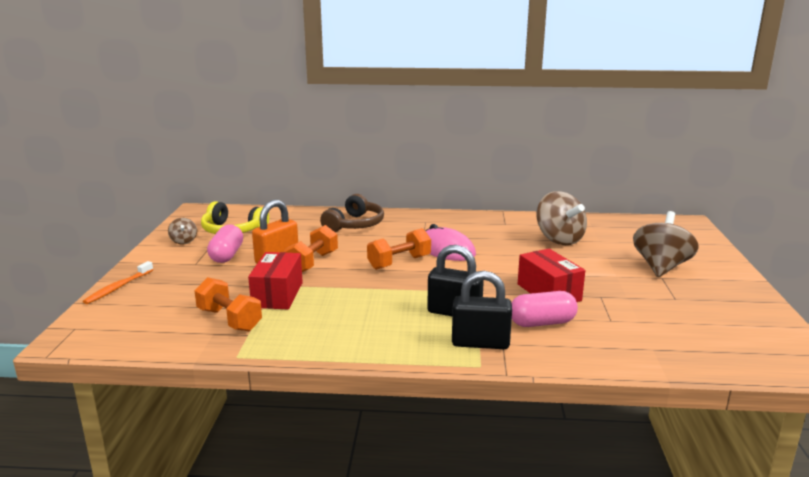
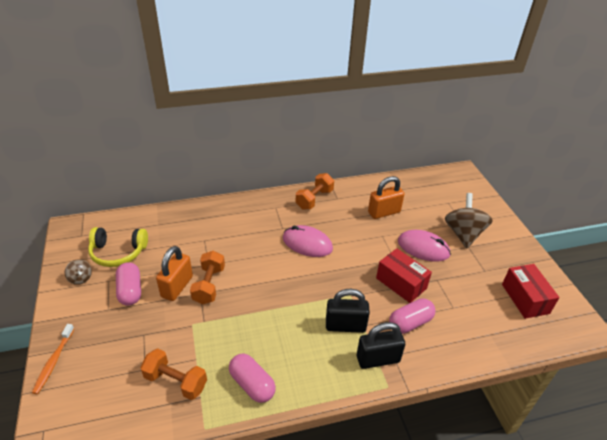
camera: 20 degrees left, 20 degrees up
(277, 295) = (200, 337): red box -> red box (525, 299)
(312, 336) = (252, 384): none -> pink capsule
(354, 225) = (220, 223): brown headphones -> none
(399, 262) = (278, 269): orange dumbbell -> orange dumbbell (314, 199)
(559, 239) = (384, 212): brown spinning top -> orange padlock
(596, 271) = (423, 248): none -> pink mouse

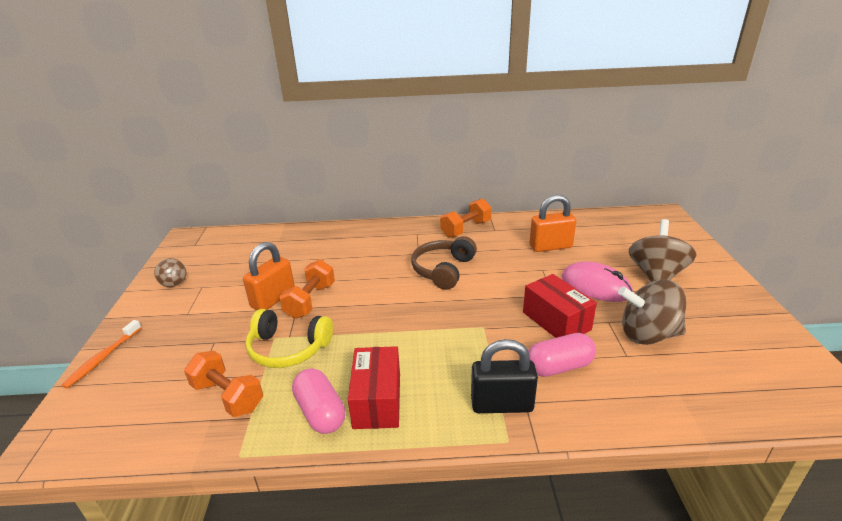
camera: 15 degrees right, 10 degrees down
(118, 252) = (224, 262): yellow headphones -> yellow headphones (288, 348)
(130, 291) = (220, 298): pink capsule -> none
(307, 243) = (443, 270): pink mouse -> brown headphones
(345, 326) = (467, 360): black padlock -> none
(464, 288) = (647, 334): none -> brown spinning top
(525, 299) = (741, 356): red box -> red box (377, 400)

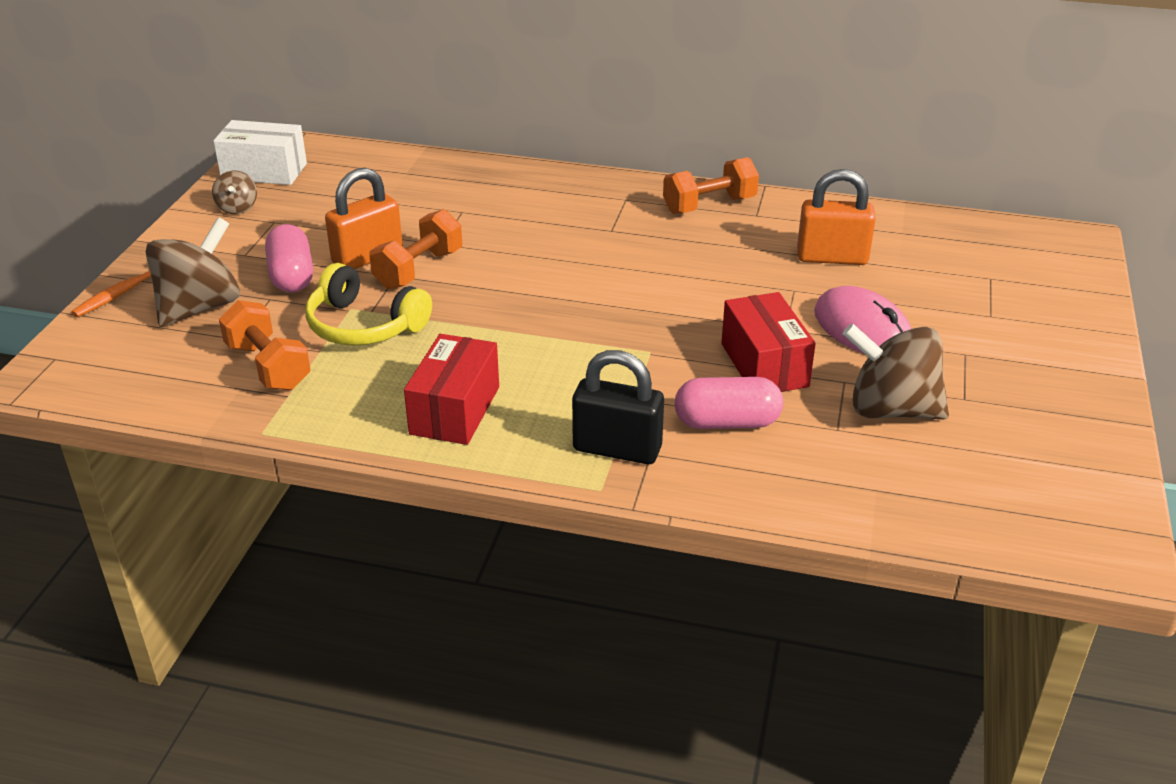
camera: 15 degrees right, 5 degrees up
(186, 255) = (264, 171): none -> white box
(320, 412) = (377, 408): pink capsule -> pink capsule (292, 276)
(443, 270) = (636, 262): brown headphones -> none
(656, 275) = (975, 332): brown spinning top -> brown spinning top (200, 307)

